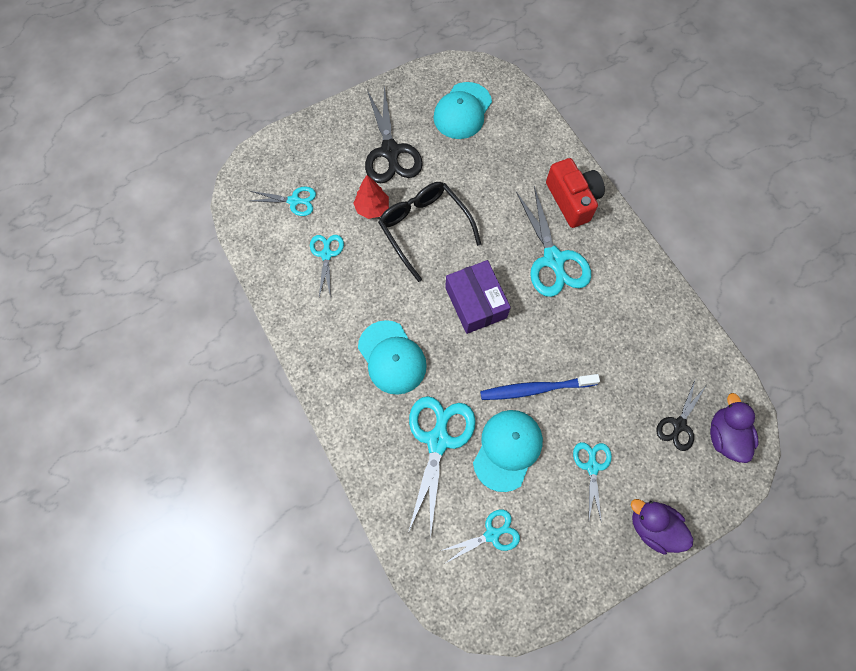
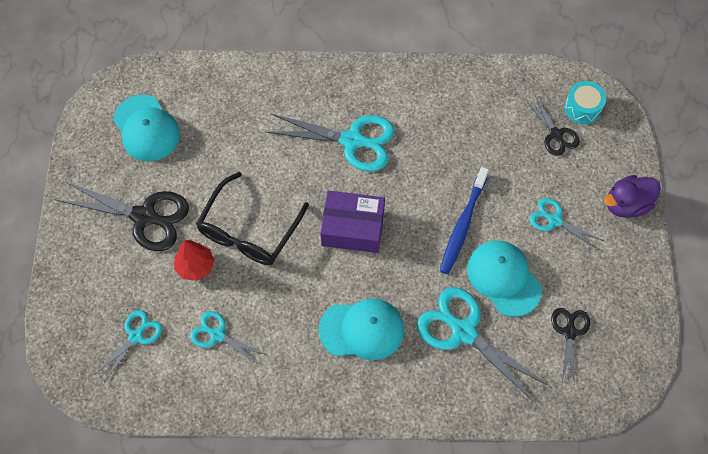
camera: 60 degrees left, 5 degrees down
(424, 228) = (248, 231): black glasses -> black glasses turned 60 degrees counterclockwise
(492, 534) = (569, 332): turquoise scissors -> black scissors
(572, 200) = (304, 92): red camera -> none
(724, 436) = (582, 108): purple duck -> turquoise drum

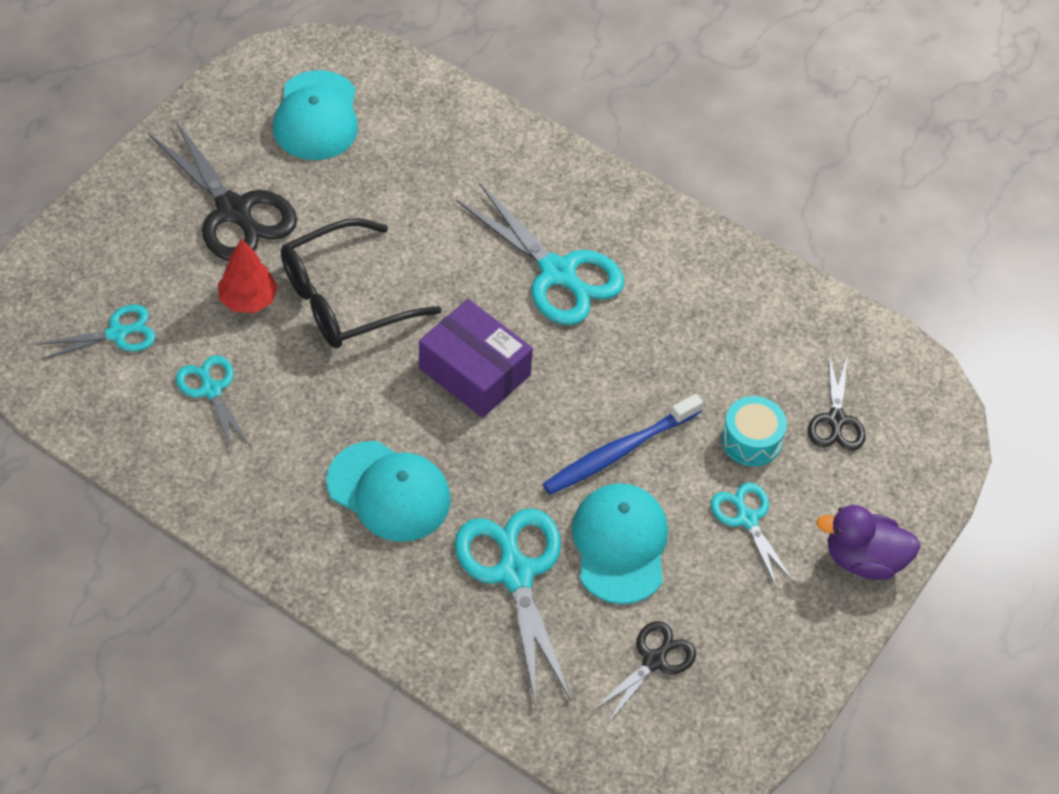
camera: 30 degrees right, 10 degrees down
(582, 108) = (901, 410): turquoise drum -> turquoise drum (751, 440)

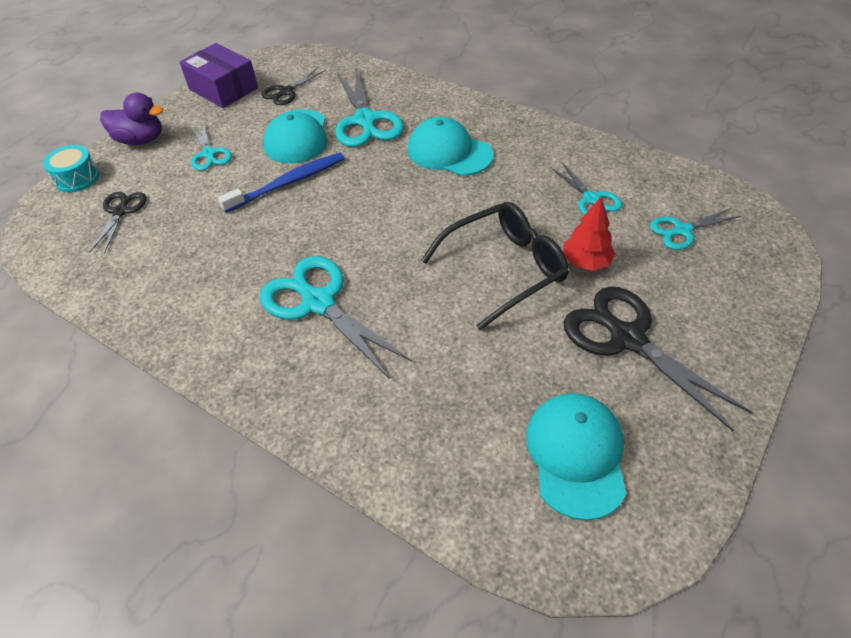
camera: 175 degrees left, 5 degrees down
(474, 371) = (392, 224): purple box -> purple box (223, 89)
(751, 440) = (190, 195): turquoise drum -> turquoise drum (77, 178)

